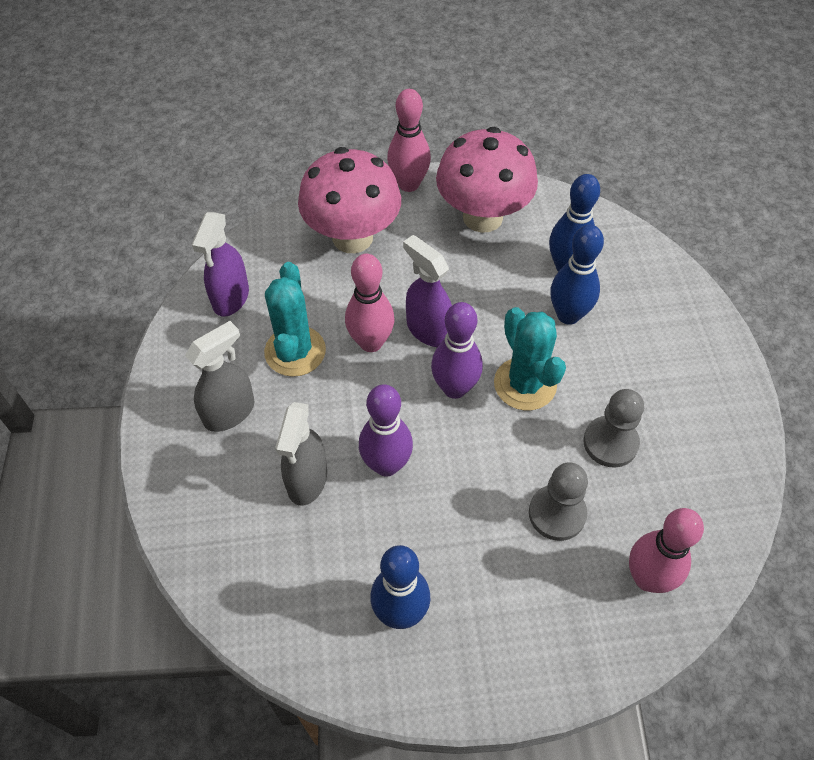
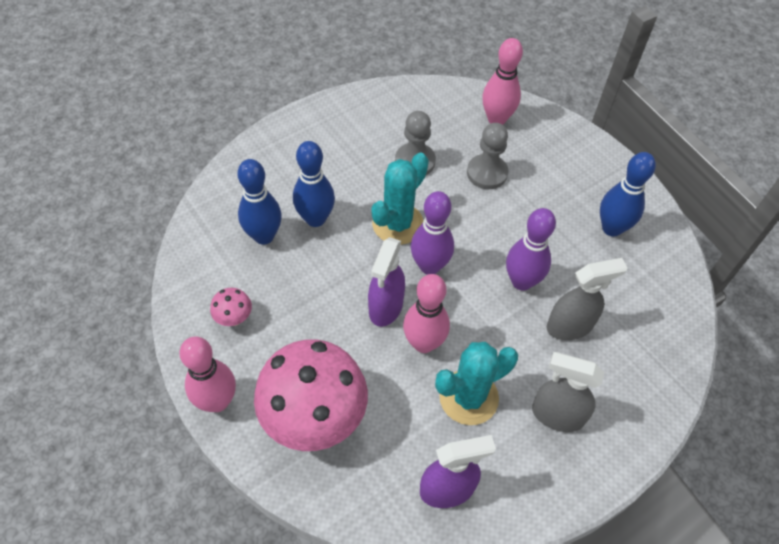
camera: 120 degrees left, 0 degrees up
(482, 217) = (234, 318): pink mushroom -> pink mushroom, size x0.41

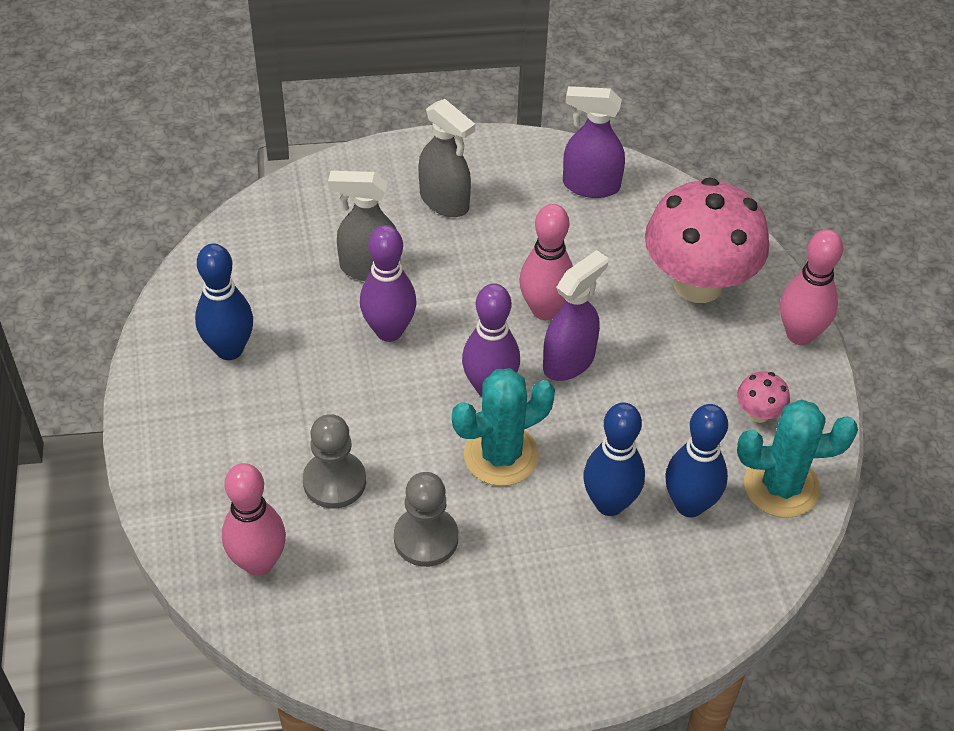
camera: 155 degrees left, 5 degrees down
(468, 397) = (525, 245): turquoise cactus -> turquoise cactus (781, 486)

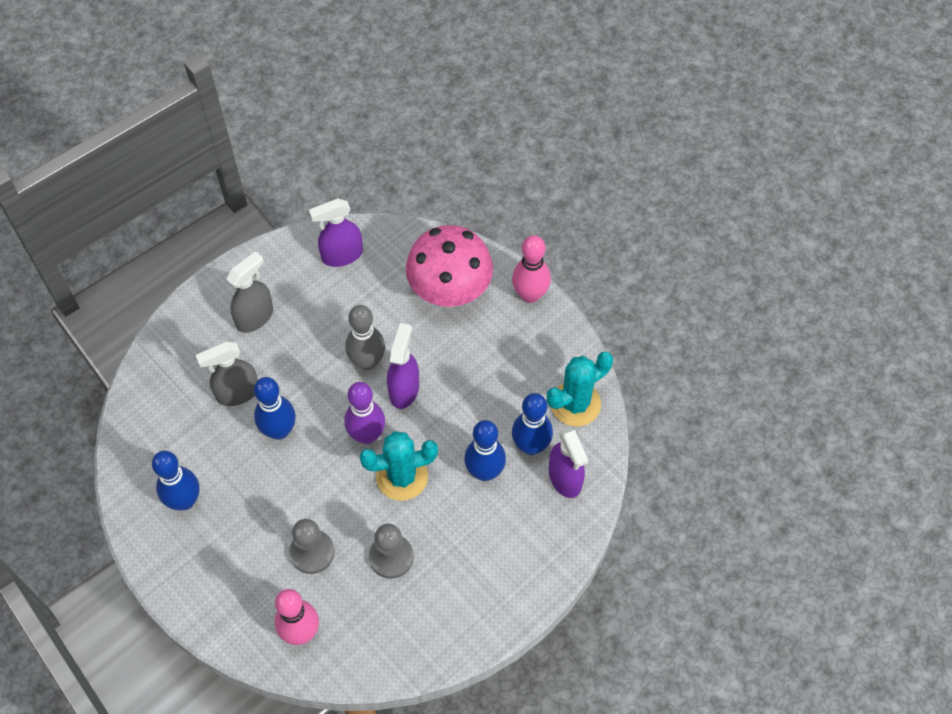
camera: 30 degrees left, 10 degrees up
(389, 331) = (279, 430): purple bowling pin -> blue bowling pin
(445, 201) = (255, 317): grey spray bottle -> grey spray bottle turned 60 degrees counterclockwise
(501, 455) = (402, 477): turquoise cactus -> turquoise cactus turned 45 degrees clockwise
(544, 309) = (367, 361): pink bowling pin -> grey bowling pin
(711, 566) = (565, 478): none -> purple spray bottle
(758, 413) = (536, 362): pink mushroom -> none

